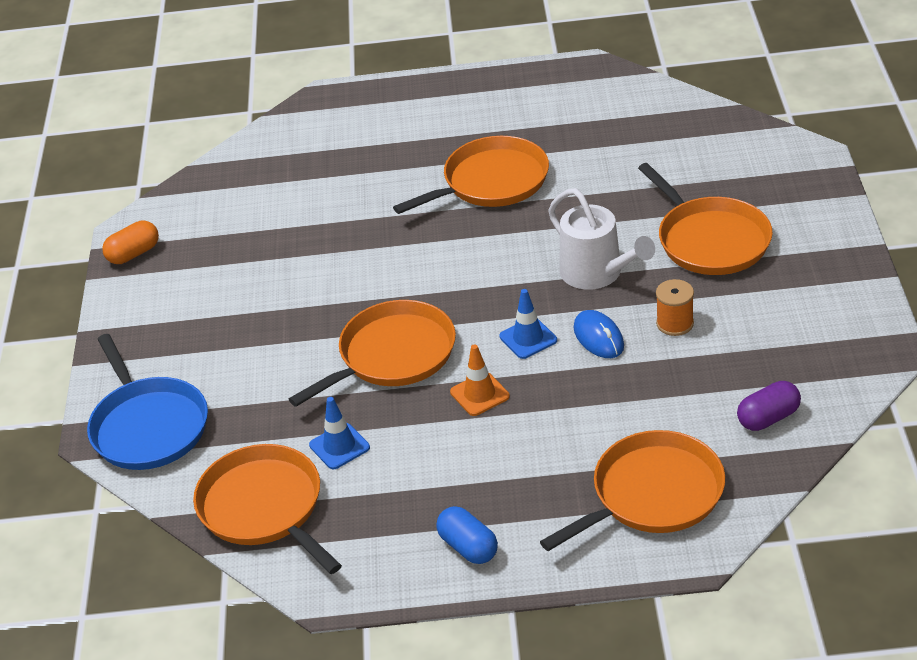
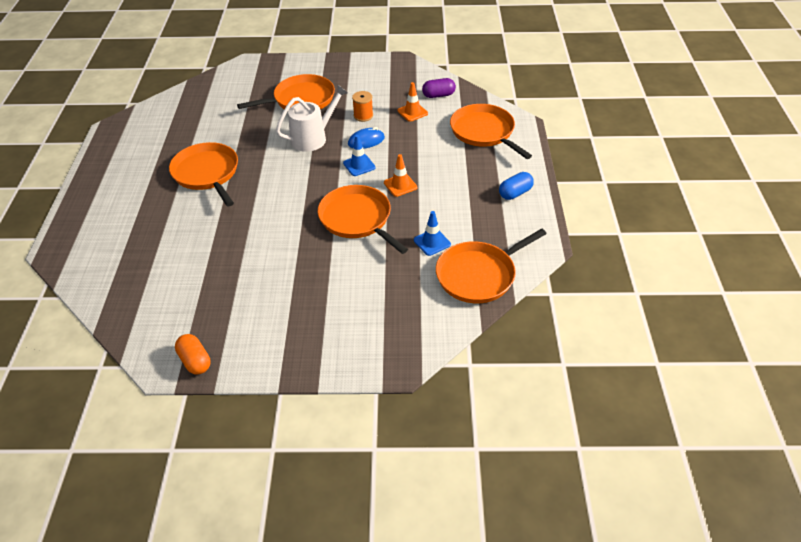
camera: 90 degrees left, 5 degrees up
(148, 426) = (395, 338): blue pan -> none
(700, 387) = (412, 112): none -> orange traffic cone
(768, 418) = (438, 95): purple capsule -> purple capsule turned 75 degrees counterclockwise

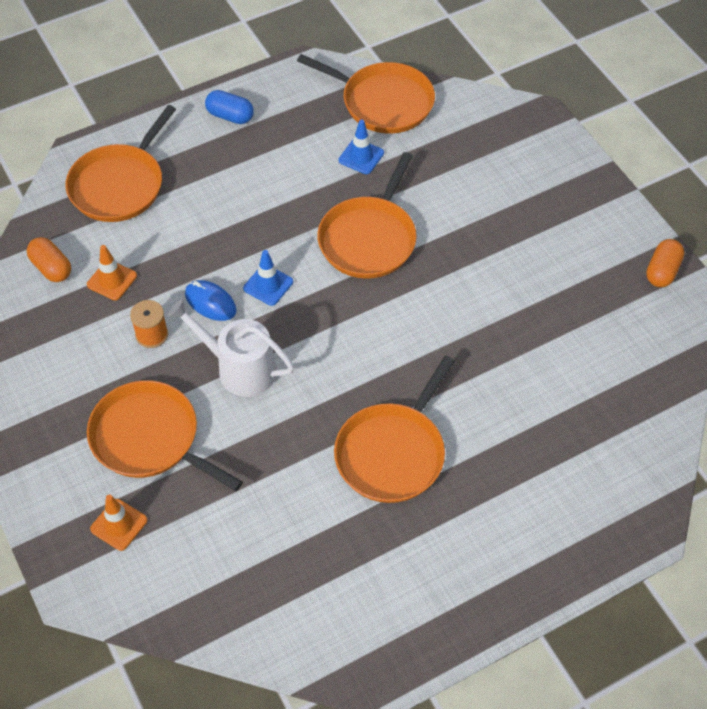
camera: 120 degrees left, 10 degrees up
(400, 185) = (281, 225): orange traffic cone -> orange traffic cone (119, 524)
(438, 95) = (51, 268): purple capsule -> orange capsule

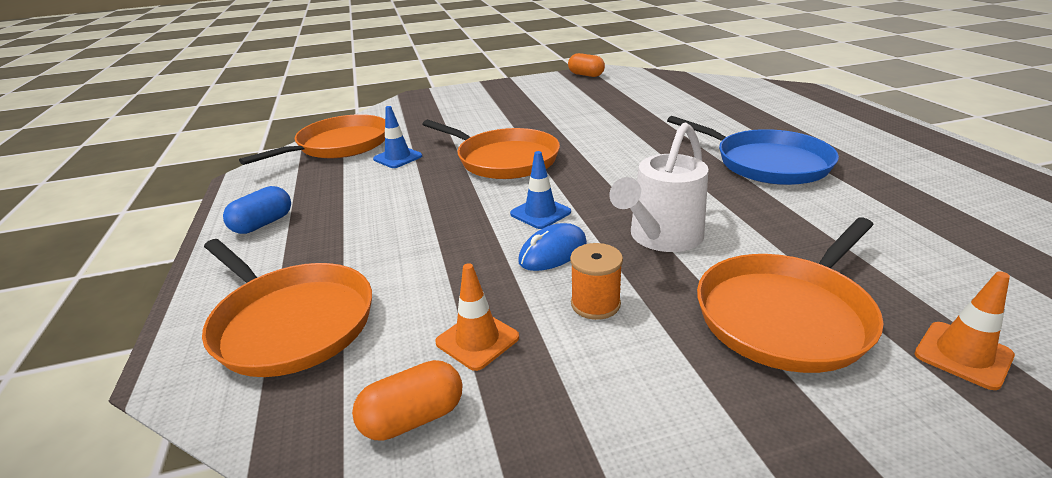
camera: 75 degrees left, 25 degrees down
(393, 453) = (766, 163): orange pan -> blue pan

